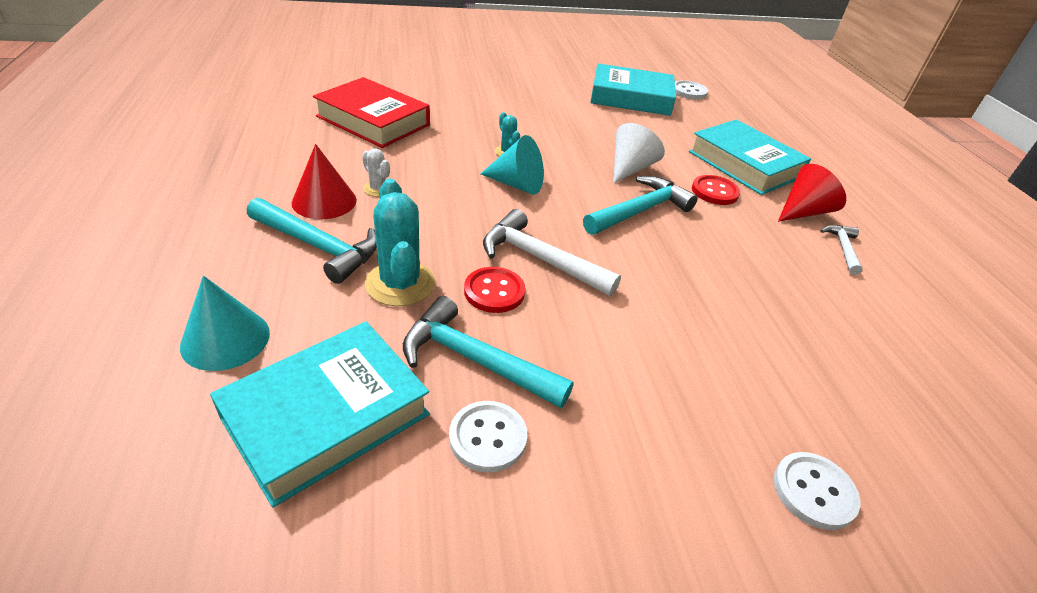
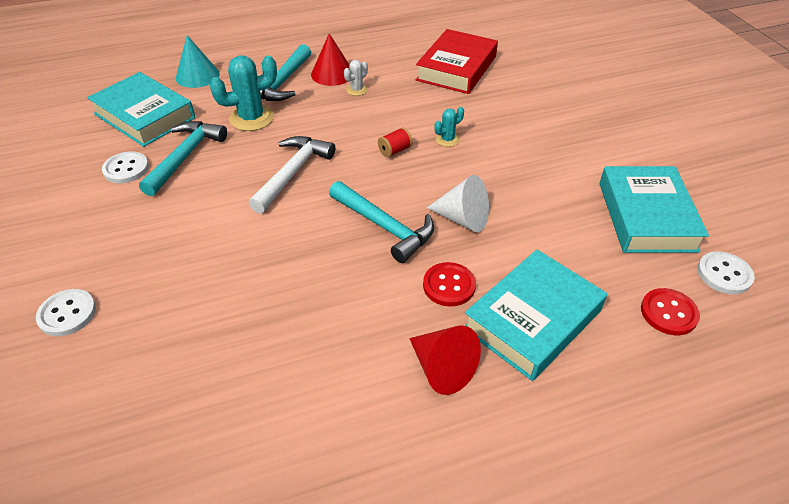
camera: 85 degrees right, 5 degrees up
(494, 291) = (251, 156): red button -> red button (668, 313)
(517, 184) = (395, 151): turquoise cone -> red spool
(843, 248) = (374, 396): white hammer -> none

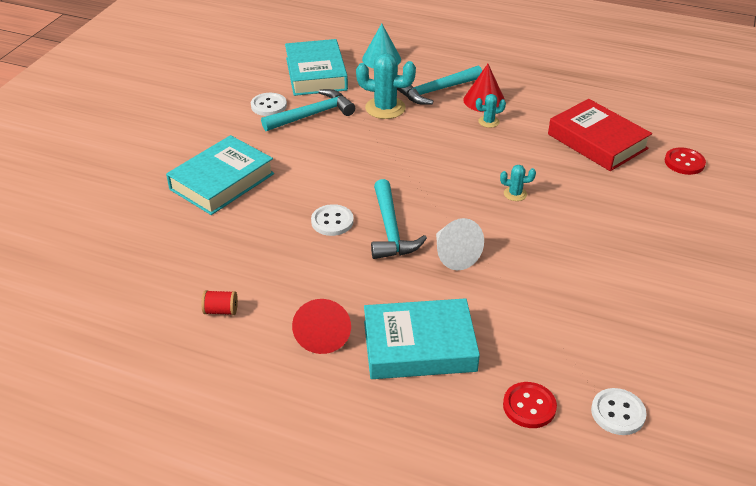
camera: 40 degrees right, 5 degrees down
(67, 314) = (154, 177): white button -> white button (332, 221)
(293, 173) = (370, 161): white hammer -> none
(356, 90) = (488, 122): white cactus -> turquoise cactus
(395, 151) = (462, 182): red spool -> red spool (221, 311)
(449, 285) = (388, 291): red button -> red button (684, 162)
(456, 68) = (597, 141): red book -> red book turned 75 degrees clockwise
(646, 216) = (610, 336): turquoise book -> turquoise book (222, 181)

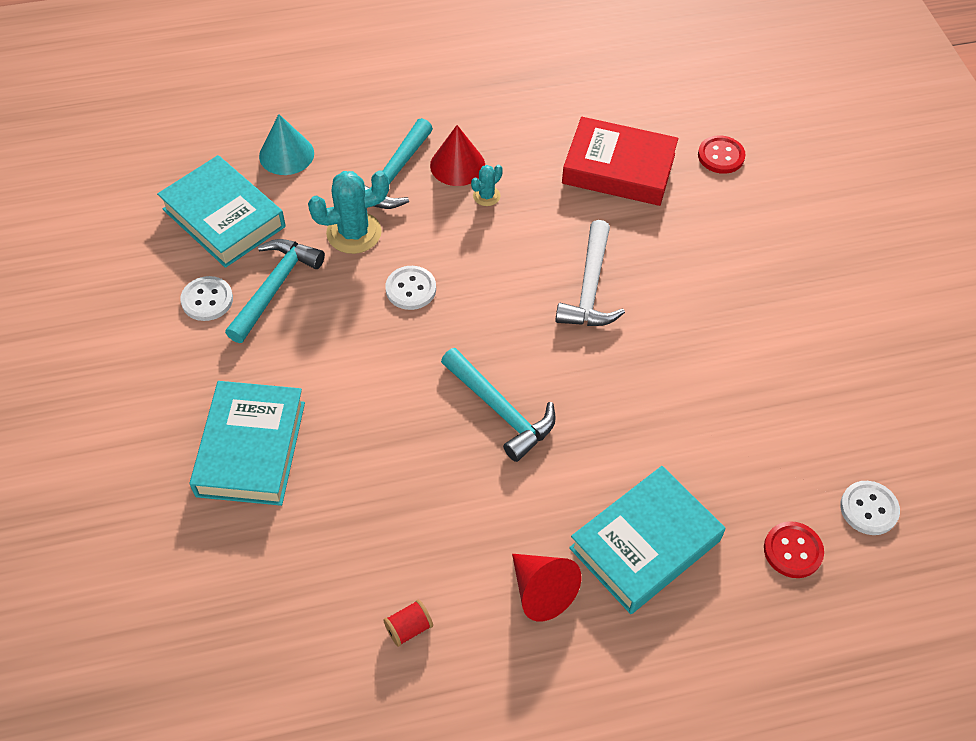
camera: 35 degrees left, 15 degrees up
(332, 221) = (429, 435): white button -> white button (411, 289)
(454, 255) = (590, 407): white cone -> none
(515, 194) = (590, 288): turquoise cactus -> white hammer

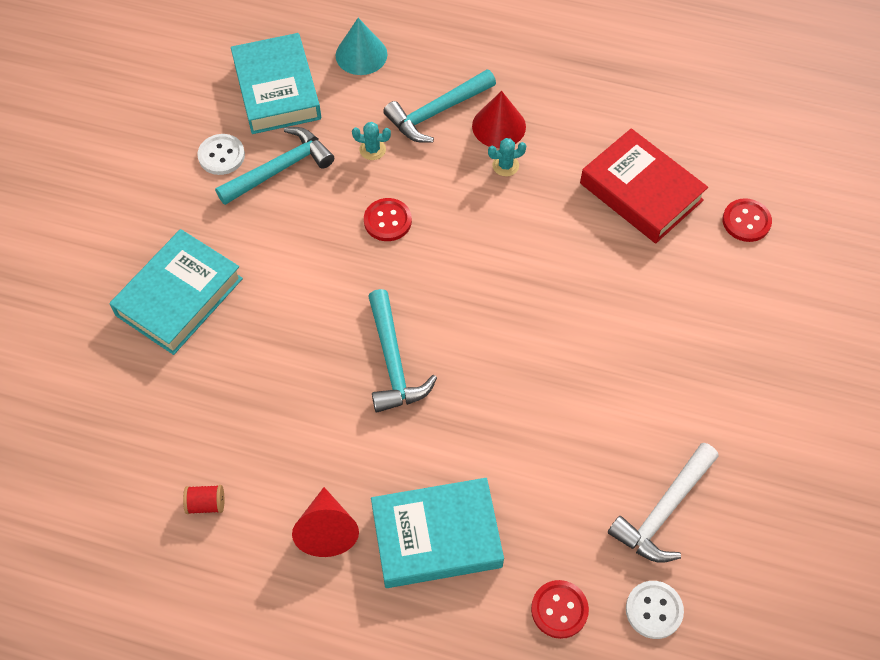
camera: 30 degrees right, 5 degrees up
(354, 233) = (372, 149): turquoise cactus -> turquoise cactus, size x0.51
(411, 289) = (387, 221): white button -> red button
(590, 288) = (540, 291): white hammer -> white hammer (663, 511)

